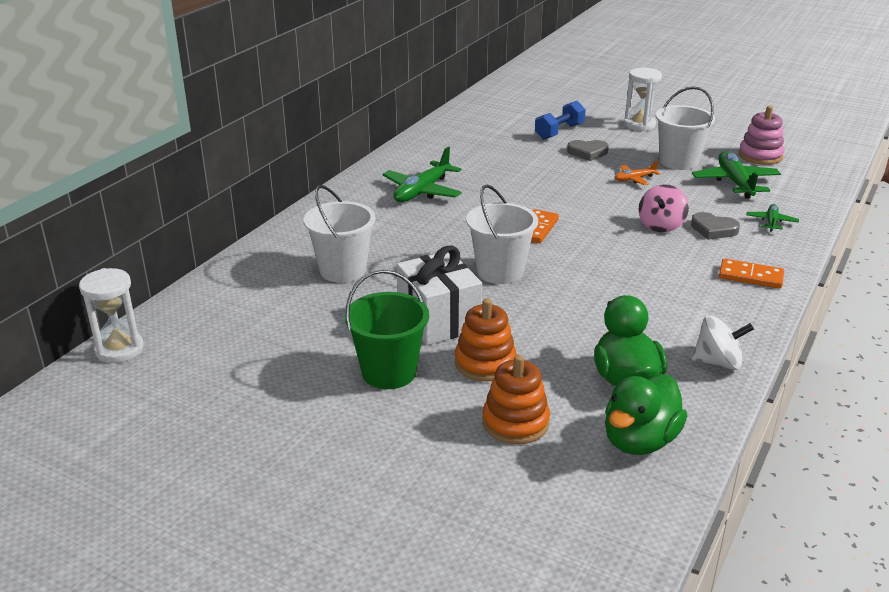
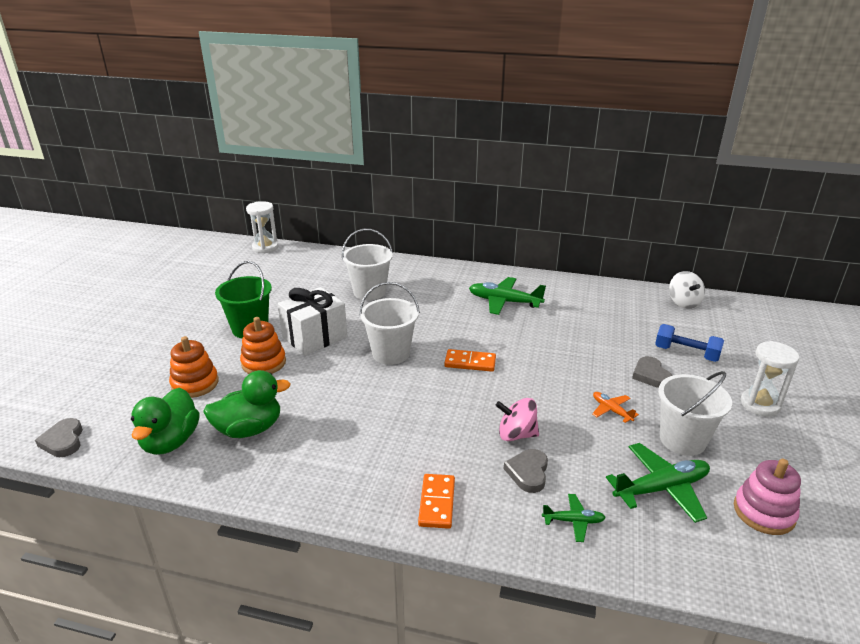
camera: 75 degrees right, 0 degrees up
(623, 546) = (63, 441): none -> grey heart
(639, 441) = (171, 441): green duck -> green duck turned 105 degrees counterclockwise
(718, 362) = (276, 481): white spinning top -> white spinning top (683, 303)

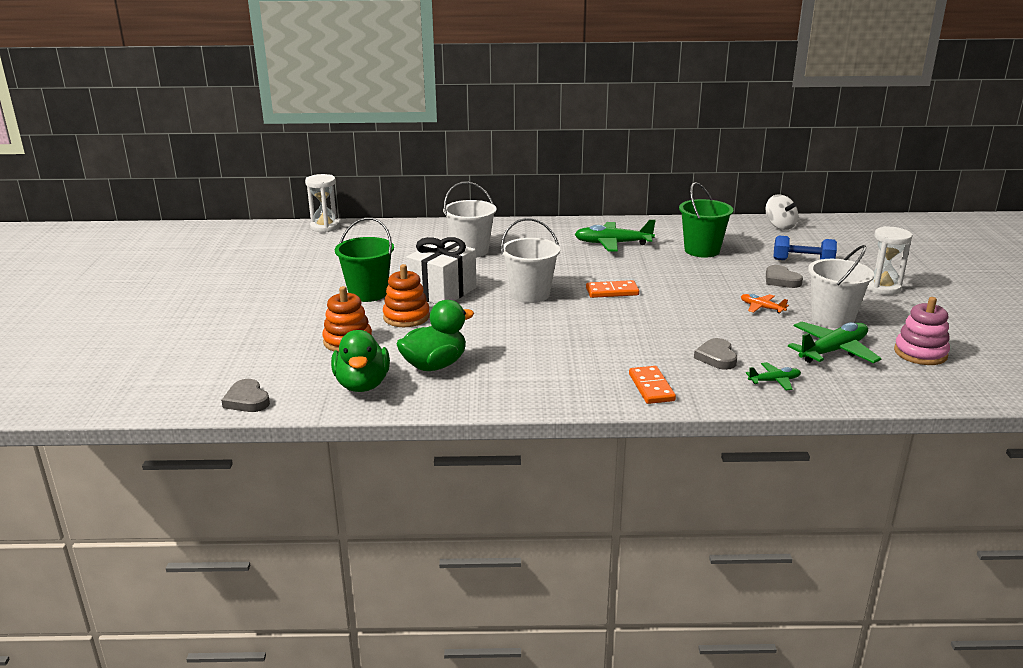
camera: 15 degrees left, 5 degrees down
(516, 434) = (689, 334): pink spinning top -> none
(587, 323) = (702, 250): none -> green bucket

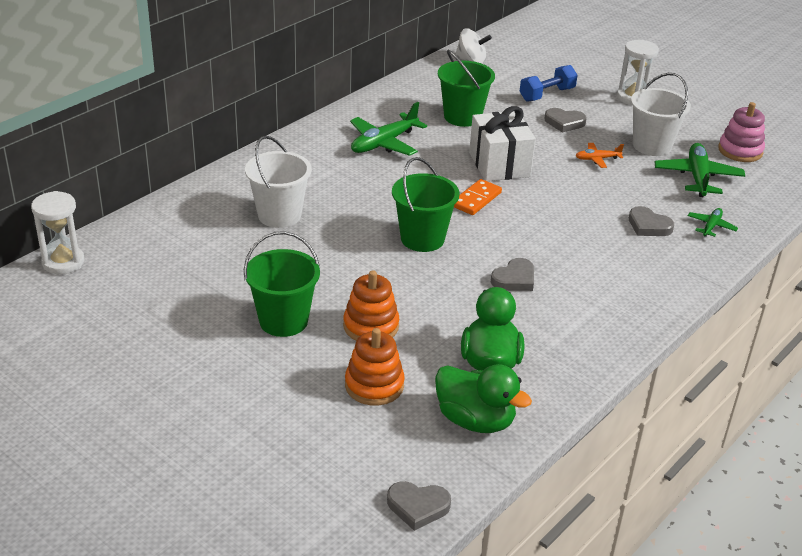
camera: 50 degrees left, 10 degrees up
(442, 292) = (346, 278): white gift -> white gift (499, 165)
(530, 294) = (422, 239): white bucket -> green bucket
(544, 338) = (514, 279): none -> grey heart
(651, 387) = (659, 281): orange domino -> none

